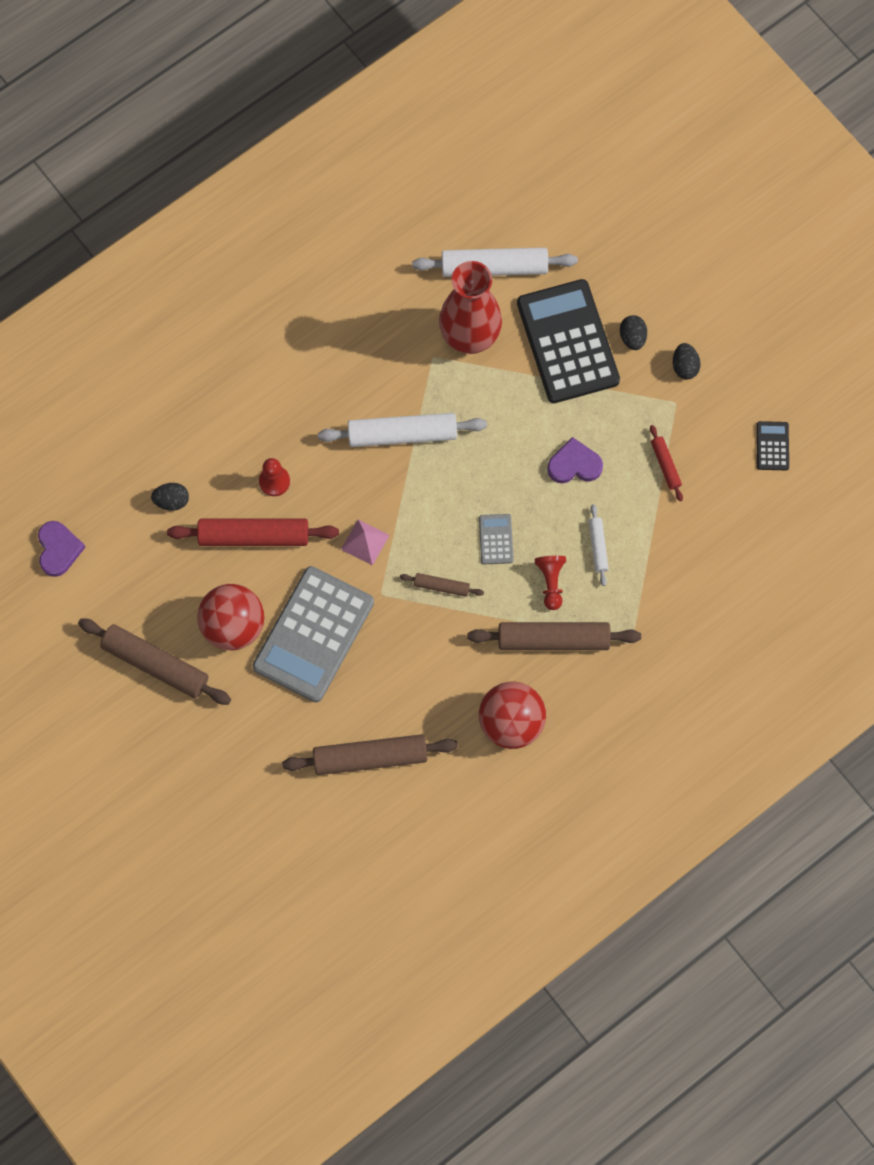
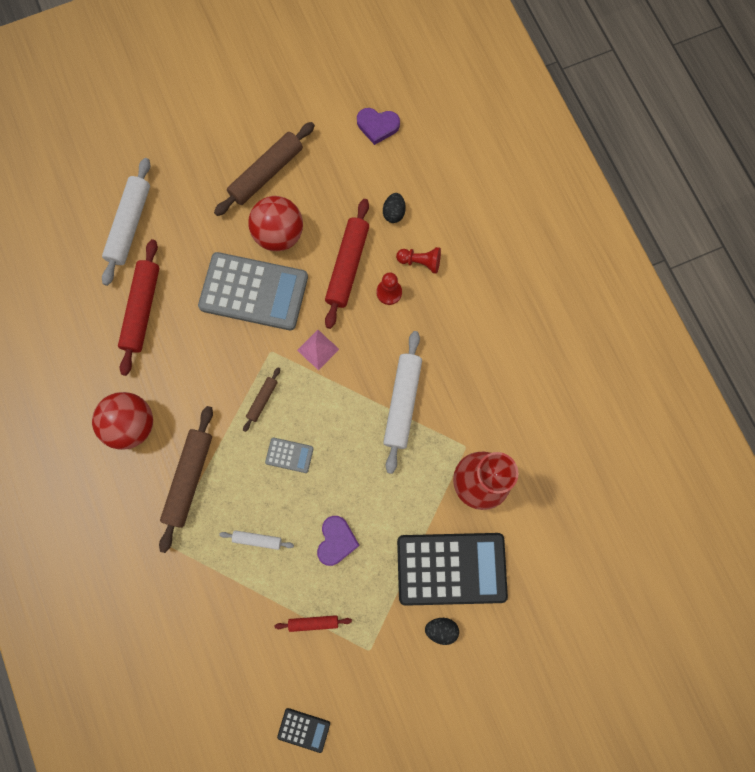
camera: 105 degrees right, 5 degrees up
(313, 634) = (254, 292): grey calculator -> grey calculator turned 150 degrees clockwise
(370, 758) = (142, 309): brown rolling pin -> red rolling pin
(494, 267) = (537, 522): white rolling pin -> white rolling pin (130, 225)
(551, 582) = (238, 490): red pawn -> red pawn (420, 262)
(684, 366) = (401, 670): black egg -> none

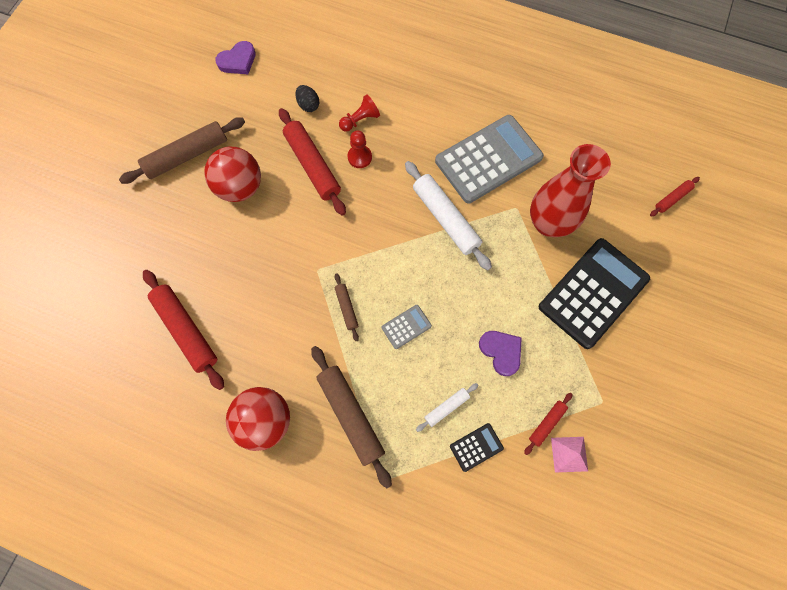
camera: 45 degrees left, 5 degrees down
(130, 225) = (113, 280): white rolling pin -> none
(254, 292) = (261, 241): grey calculator -> grey calculator (488, 159)
(266, 173) = (187, 155): brown rolling pin -> brown rolling pin turned 60 degrees clockwise
(304, 729) = (621, 505): black calculator -> black calculator (476, 447)
(318, 349) = (350, 238): pink pyramid -> pink pyramid (569, 454)
(441, 629) = (630, 338): black egg -> none
(598, 561) = (672, 198): none -> red rolling pin

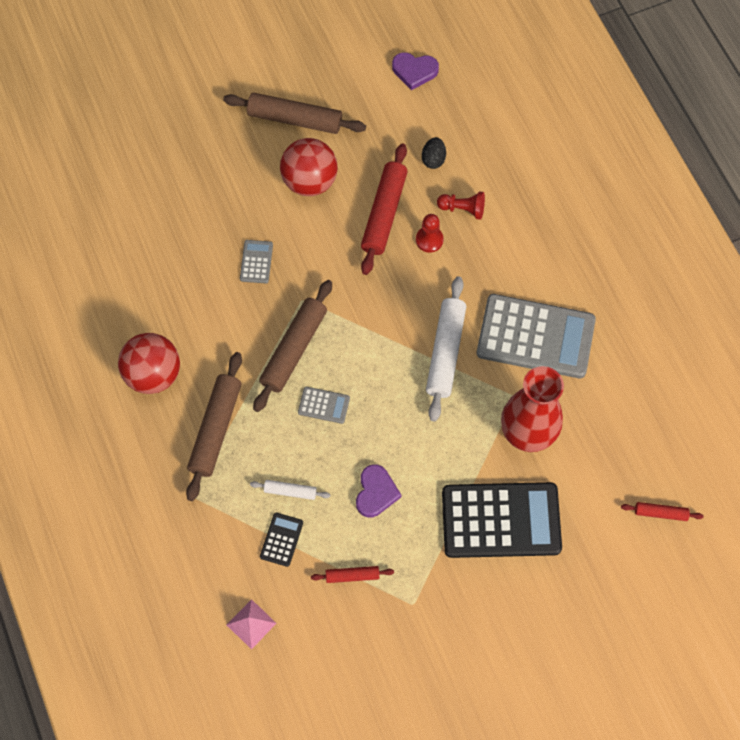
camera: 45 degrees right, 5 degrees down
(186, 330) = (162, 257): red rolling pin -> none
(259, 273) = (256, 262): none -> grey calculator
(346, 308) = (294, 349): brown rolling pin -> brown rolling pin, size x2.01
(476, 447) = (281, 539): black calculator -> black calculator turned 90 degrees counterclockwise
(569, 454) = (344, 613): pink pyramid -> pink pyramid (251, 624)

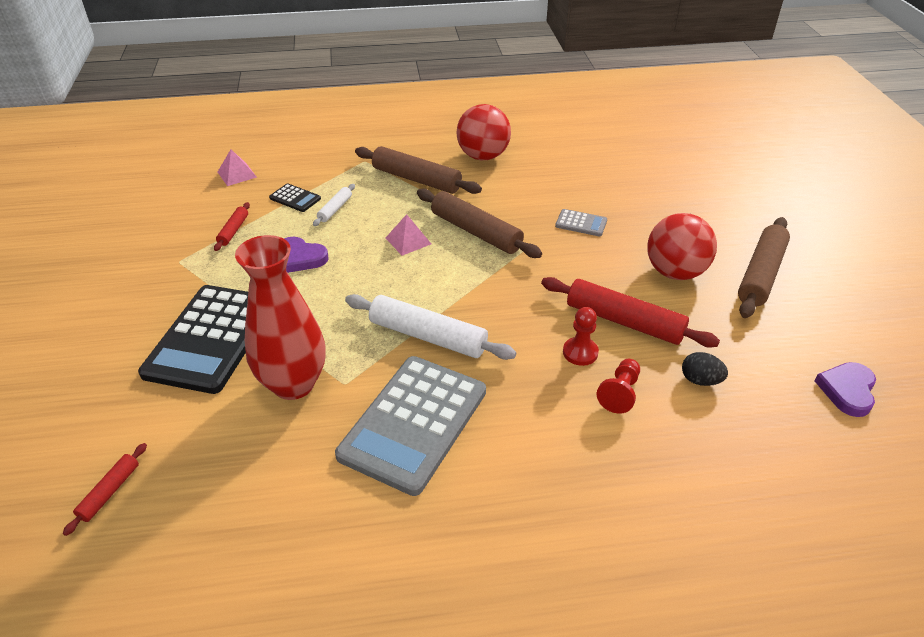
camera: 105 degrees right, 25 degrees down
(324, 405) = (408, 240): grey calculator -> pink pyramid

